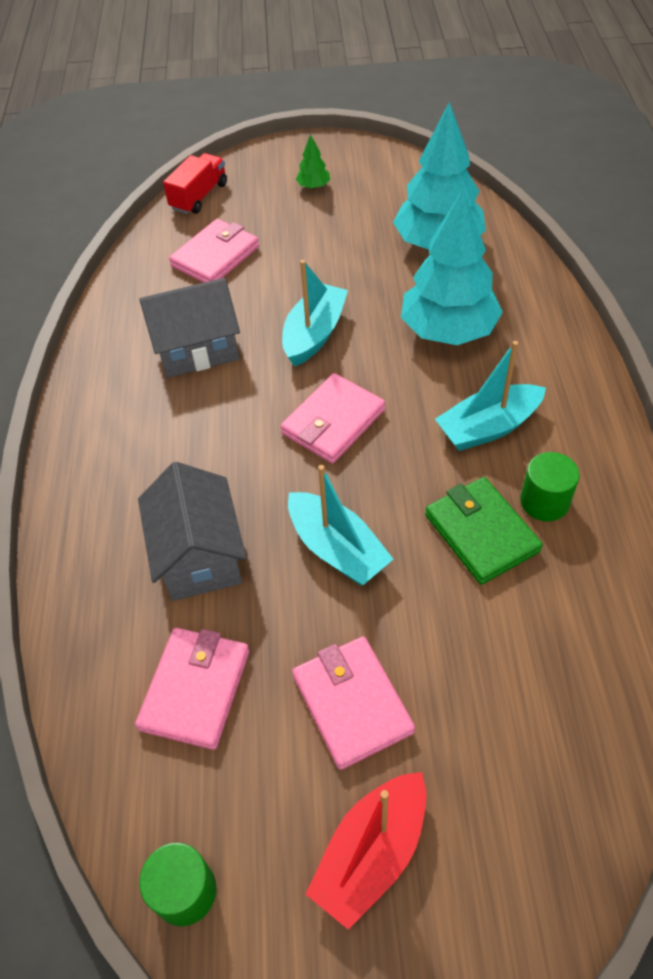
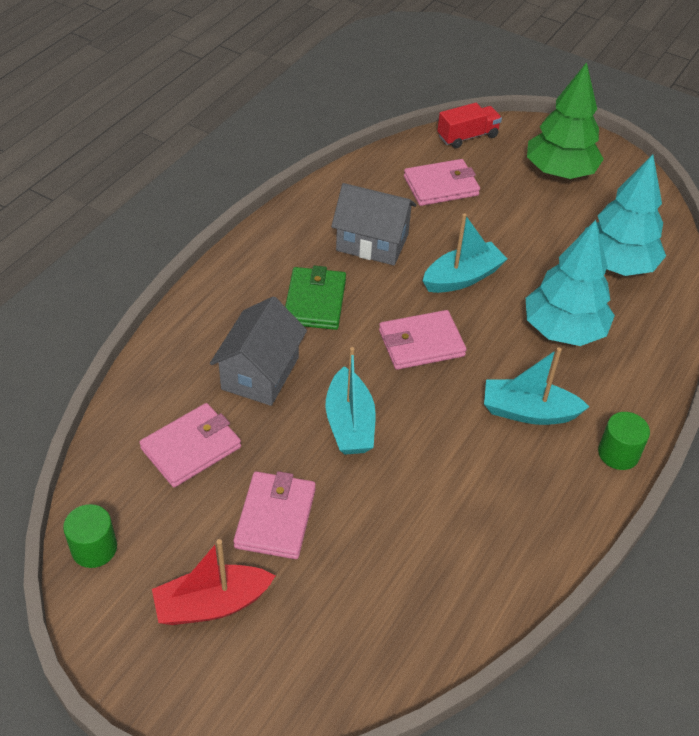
camera: 30 degrees right, 5 degrees down
(313, 186) = (560, 172): green tree -> green tree, size x2.43
(481, 533) = (455, 475): green wallet -> green wallet (315, 302)
(544, 501) = (521, 483): green cylinder -> green cylinder (618, 453)

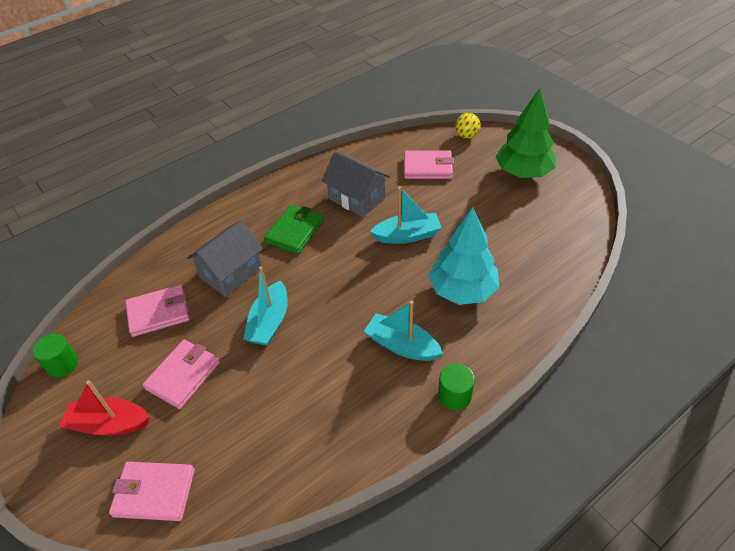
camera: 25 degrees right, 0 degrees up
(421, 343) = (351, 276): pink wallet -> pink wallet (154, 492)
(467, 136) = (466, 136): red truck -> yellow ball
(617, 264) = (532, 249): turquoise tree -> none

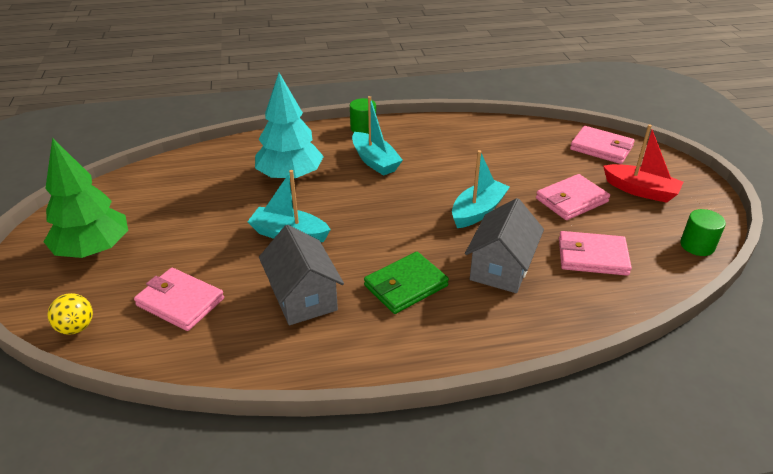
camera: 155 degrees left, 10 degrees down
(231, 272) = (501, 268): grey house -> grey house turned 45 degrees counterclockwise

